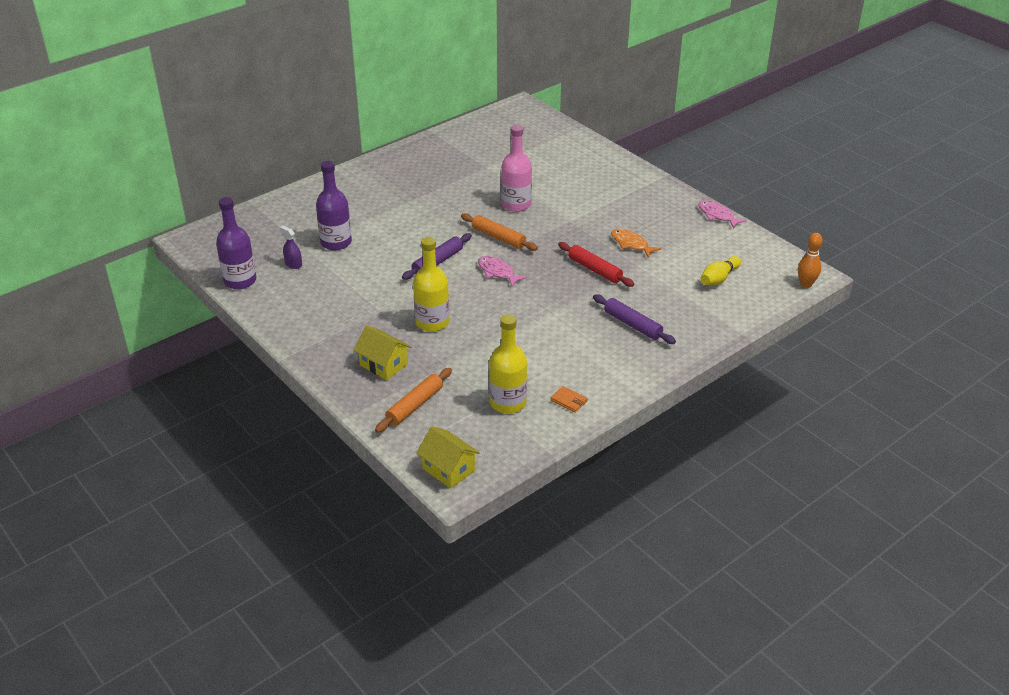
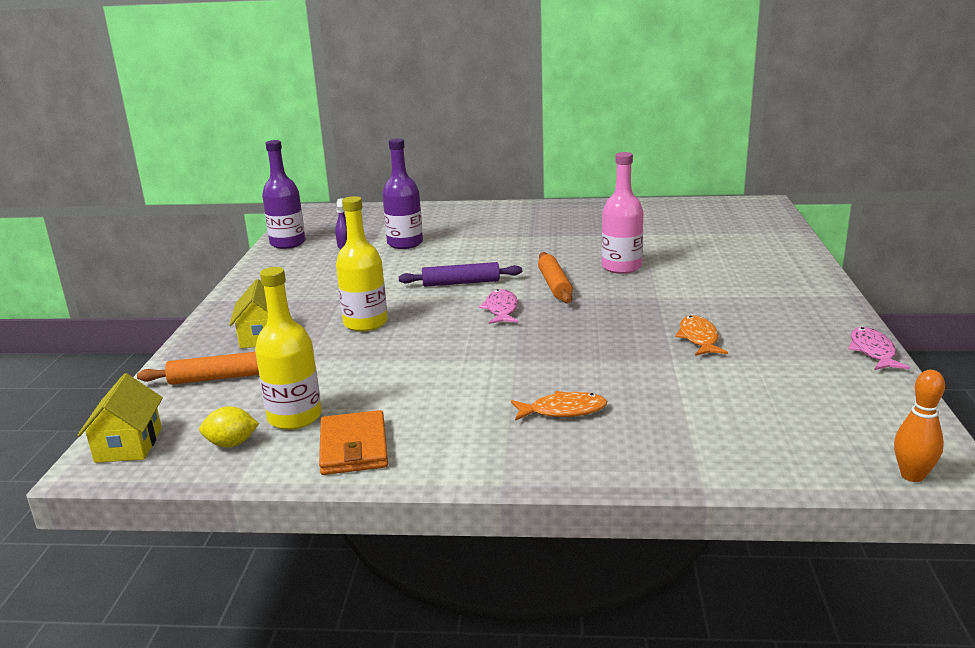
camera: 45 degrees right, 15 degrees down
(504, 435) = (231, 444): none -> yellow lemon
(569, 401) = (353, 447): orange wallet -> orange wallet, size x1.87
(595, 270) = (611, 344): red rolling pin -> none
(632, 325) = (563, 411): purple rolling pin -> orange fish
(719, 278) = (767, 413): yellow bowling pin -> none

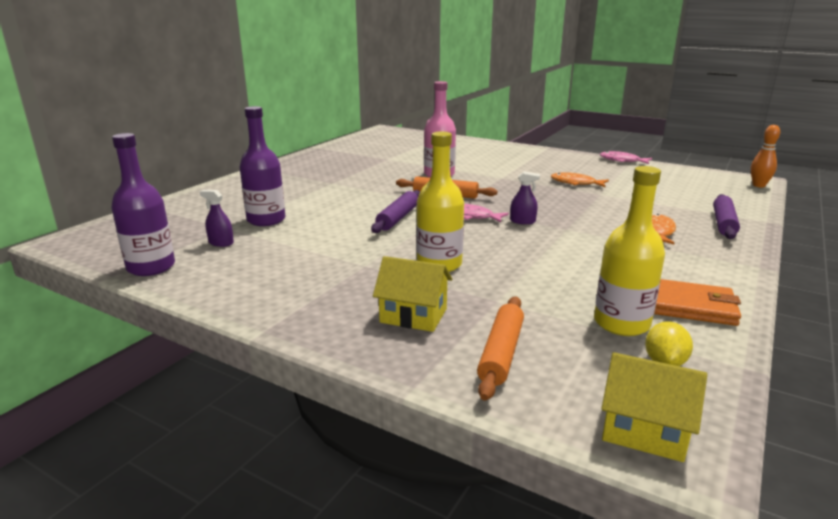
camera: 65 degrees left, 0 degrees up
(514, 334) = (522, 221): none -> purple spray bottle
(650, 452) = (723, 223): none -> purple rolling pin

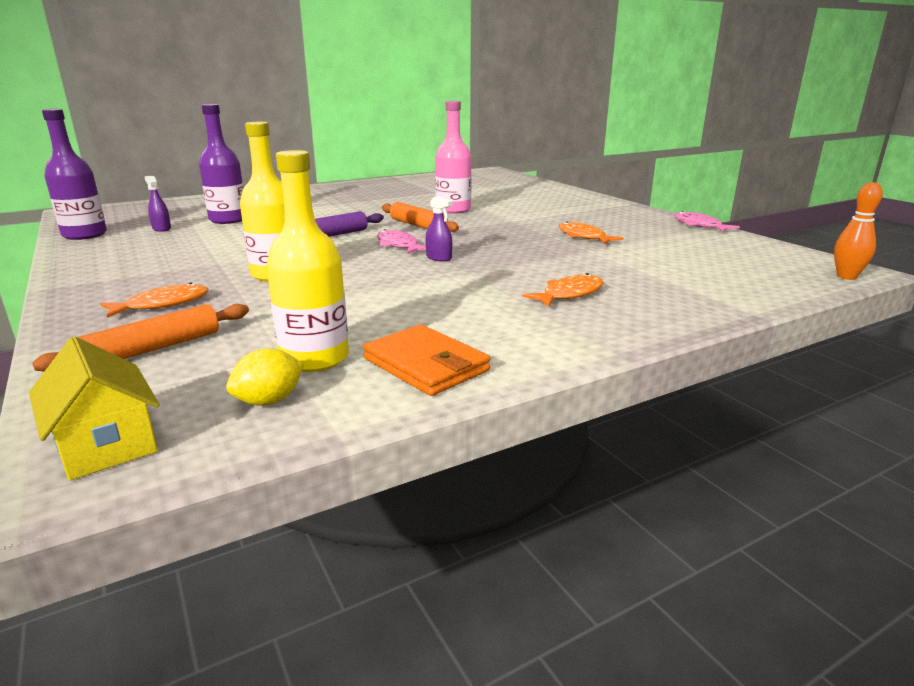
camera: 30 degrees right, 0 degrees up
(413, 315) = (163, 304): yellow house -> orange fish
(723, 223) = (681, 303): purple rolling pin -> none

